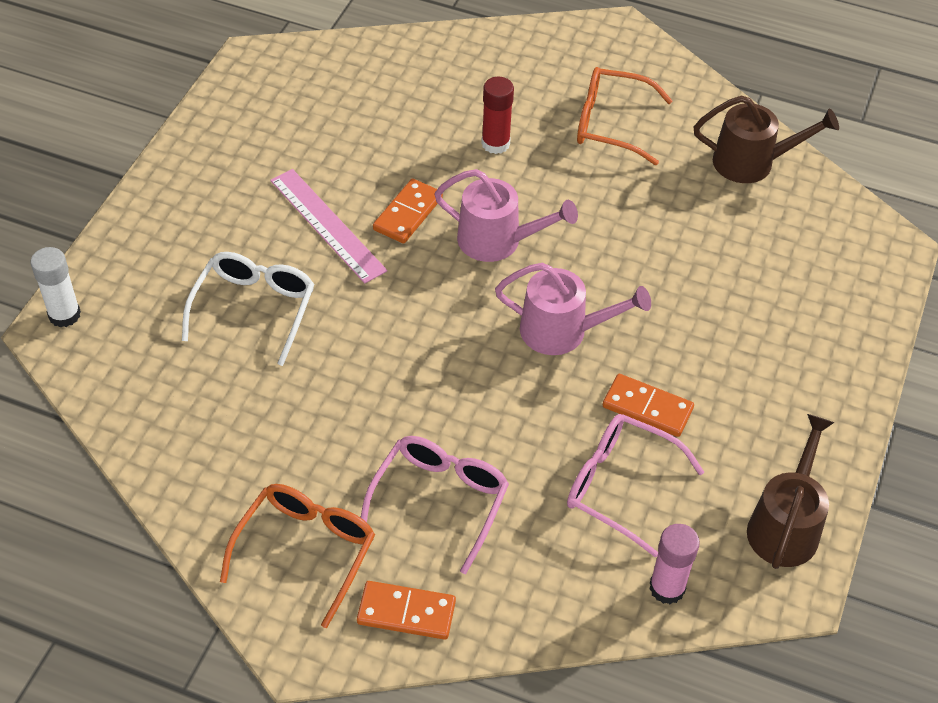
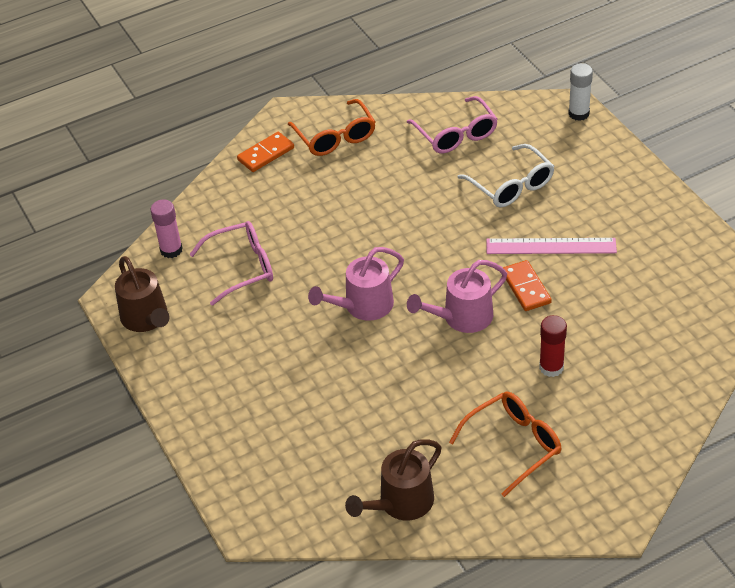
camera: 135 degrees right, 5 degrees down
(440, 500) = (310, 195): pink glasses -> pink glasses (456, 134)
(647, 408) = (274, 310): orange domino -> none

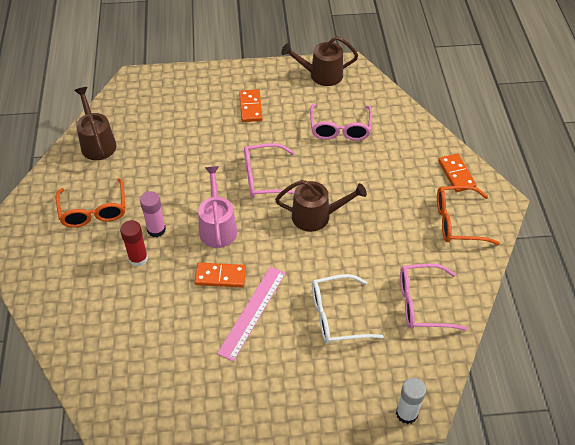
camera: 110 degrees right, 5 degrees up
(171, 250) = (378, 100): pink glue stick -> pink glue stick (156, 229)
(245, 367) = (250, 107): none -> orange domino
(363, 306) = (264, 178): pink watering can -> pink glasses
(394, 242) = (316, 216): none -> brown watering can

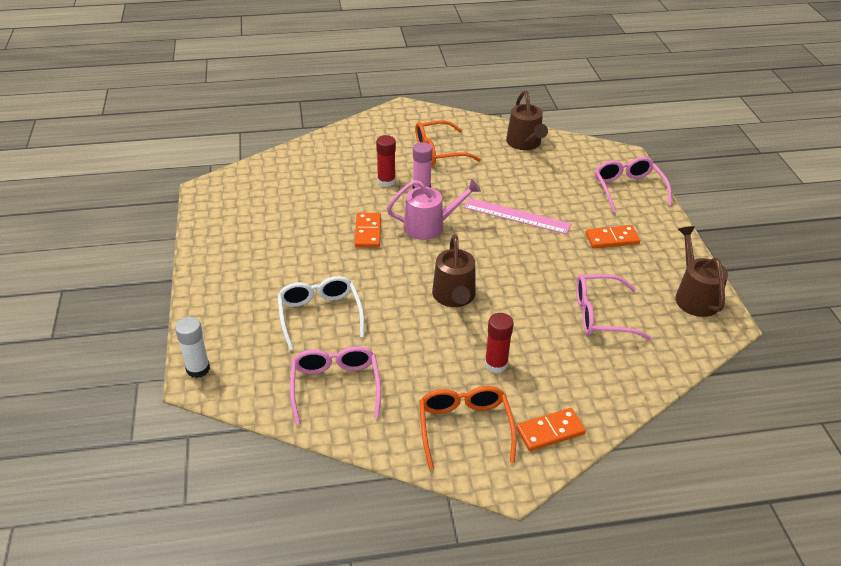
camera: 85 degrees right, 10 degrees down
(97, 143) = (525, 143): brown watering can -> brown watering can turned 105 degrees clockwise
(252, 312) = (326, 255): pink ruler -> pink ruler (516, 216)
(264, 178) = (503, 255): pink glasses -> pink glasses (628, 189)
(393, 197) = (496, 364): none -> red glue stick

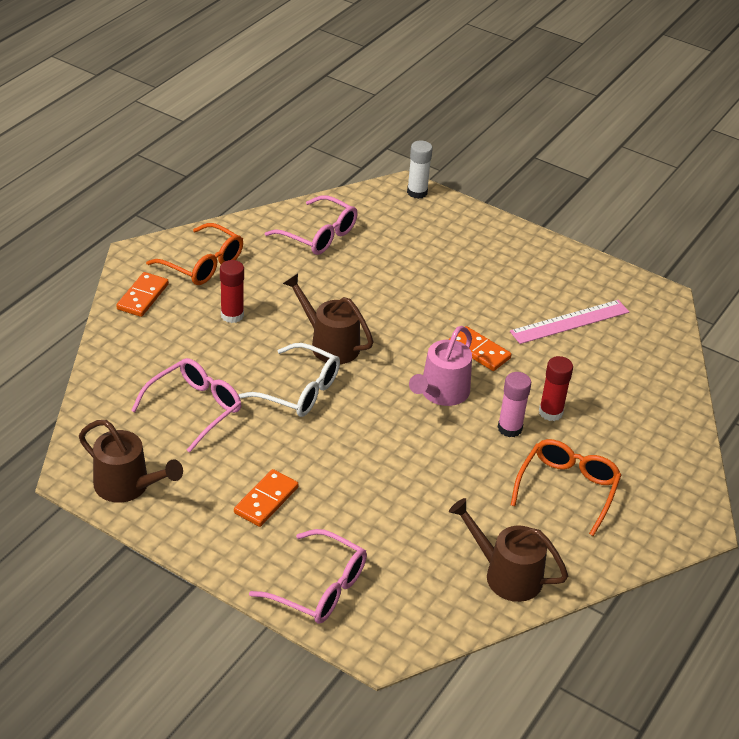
camera: 130 degrees right, 0 degrees up
(320, 315) = (402, 267): white glasses -> white glasses (299, 391)
(516, 216) = (385, 461): pink ruler -> pink ruler (570, 322)

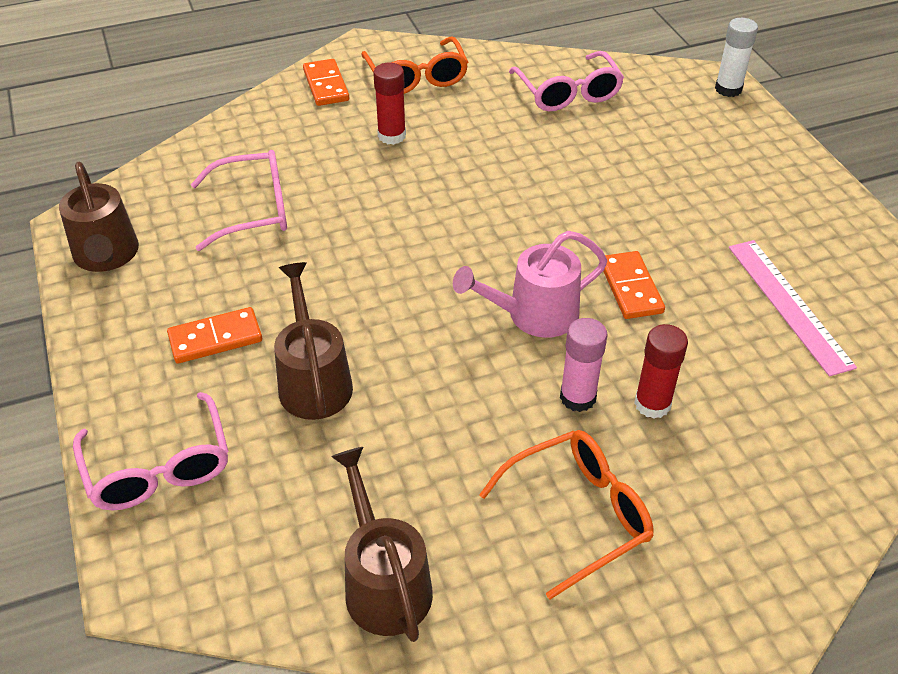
camera: 40 degrees right, 5 degrees up
(143, 297) = (326, 85): orange domino -> orange domino turned 75 degrees counterclockwise
(299, 391) = (377, 240): white glasses -> none
(329, 344) = (461, 205): brown watering can -> brown watering can (313, 380)
(570, 322) = (788, 305): pink ruler -> pink ruler turned 60 degrees clockwise

